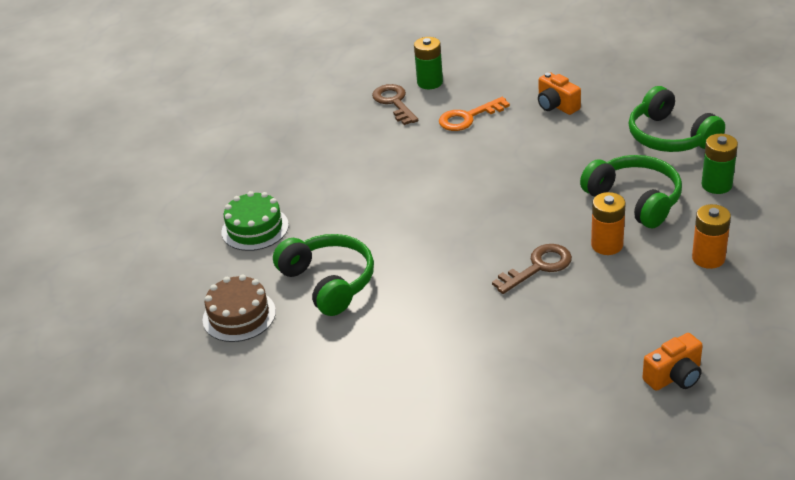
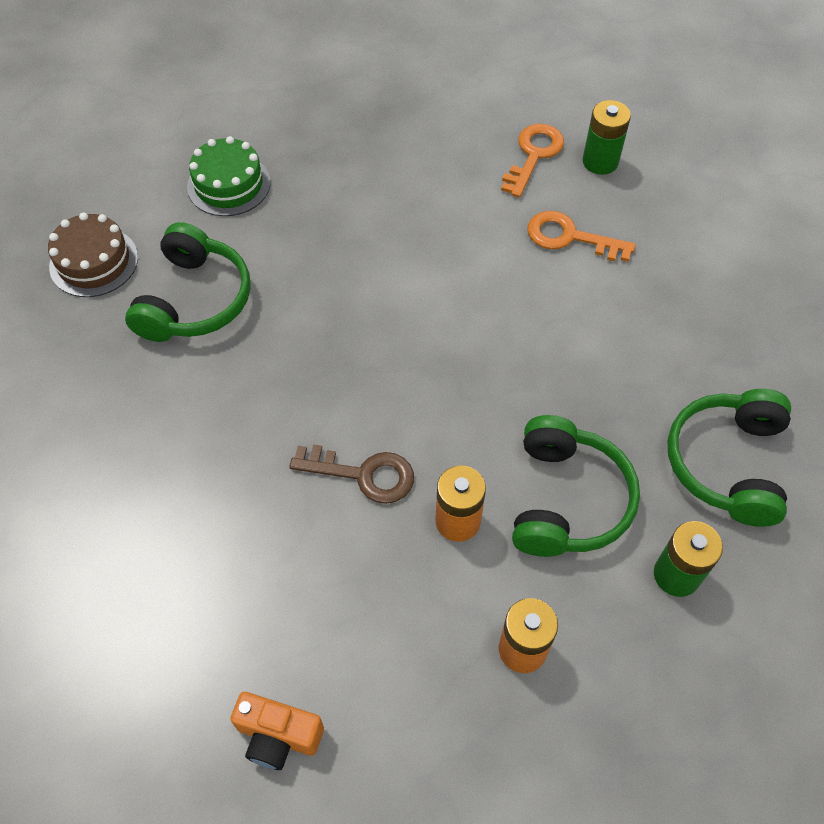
camera: 45 degrees right, 20 degrees up
(394, 102) = (533, 155): brown key -> orange key
(556, 105) = (674, 306): orange camera -> none

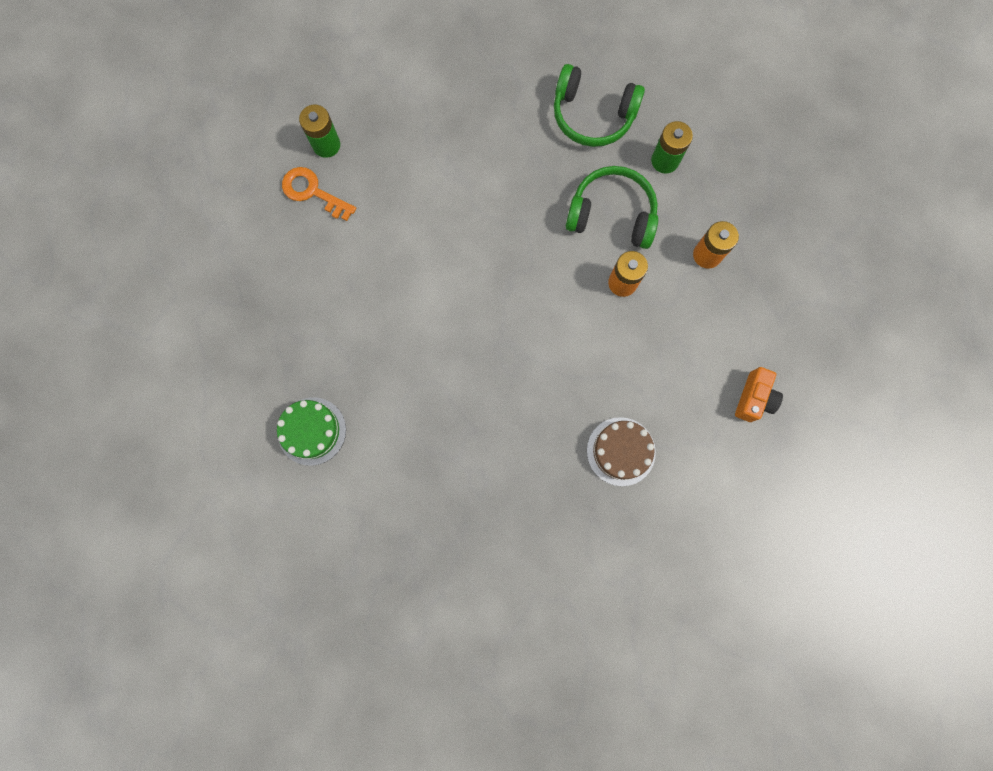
camera: 85 degrees left, 20 degrees up
(94, 262) = (381, 538): brown cake -> brown cake (621, 451)
(194, 300) = (427, 456): green headphones -> none
(363, 474) = (585, 339): brown key -> none
(570, 237) = (398, 178): orange key -> none

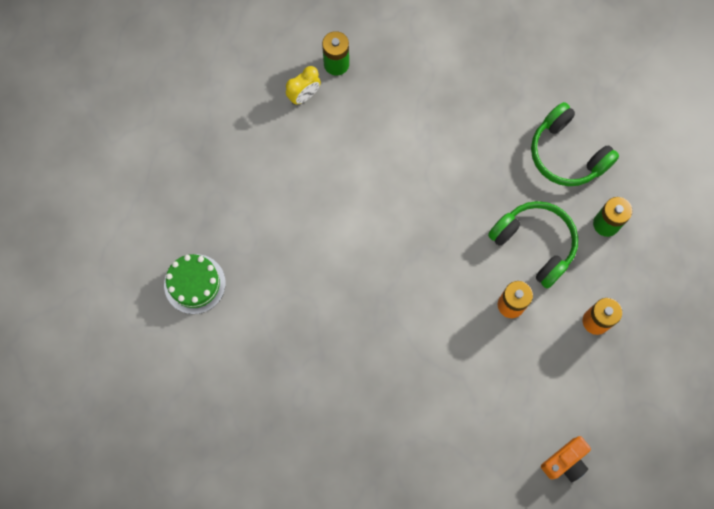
camera: 30 degrees right, 5 degrees down
(313, 192) = (304, 96): orange key -> yellow clock
(621, 451) = (428, 441): brown cake -> none

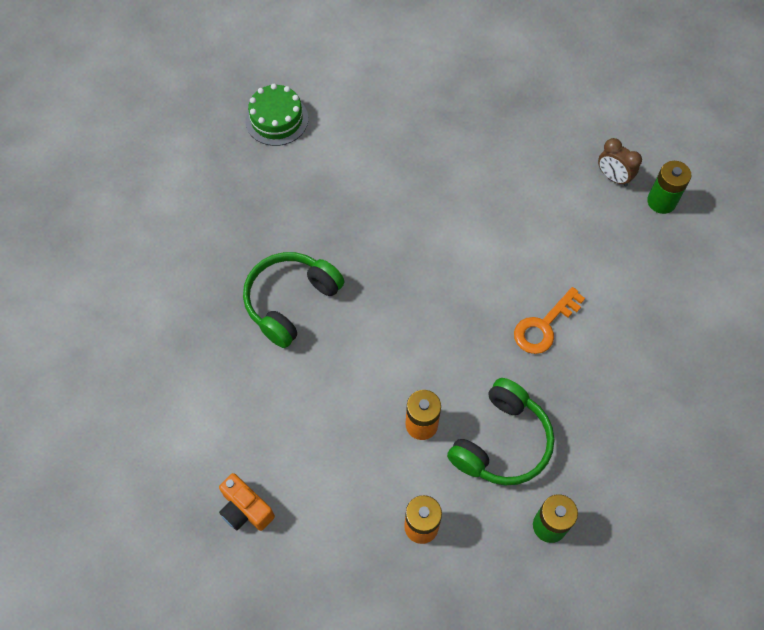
camera: 80 degrees right, 10 degrees down
(194, 284) = (381, 117): green cake -> green cake (276, 119)
(304, 96) = (613, 177): yellow clock -> brown clock
(437, 188) = (544, 326): none -> orange key
(567, 154) = (628, 467): green headphones -> green headphones (290, 302)

